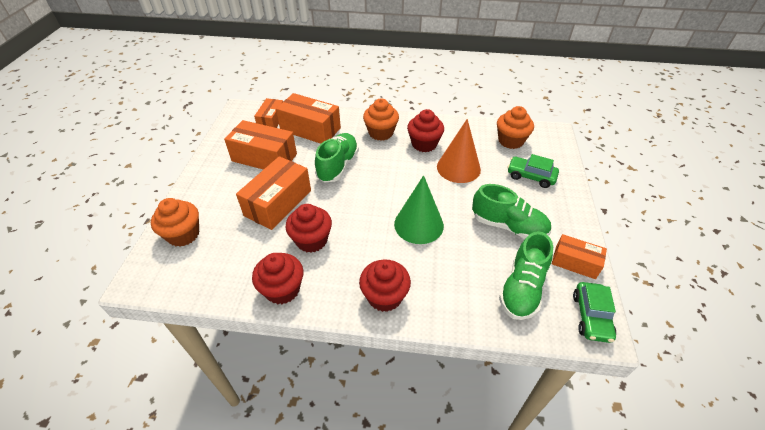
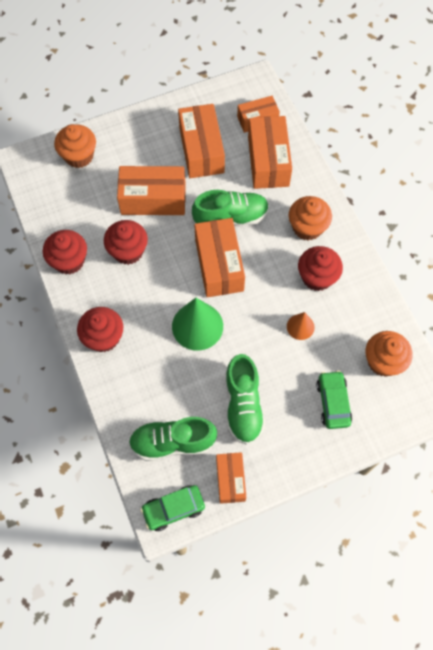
camera: 60 degrees right, 20 degrees up
(373, 189) = (219, 265): none -> orange box
(458, 168) = (300, 327): orange cone -> orange cone, size x0.54

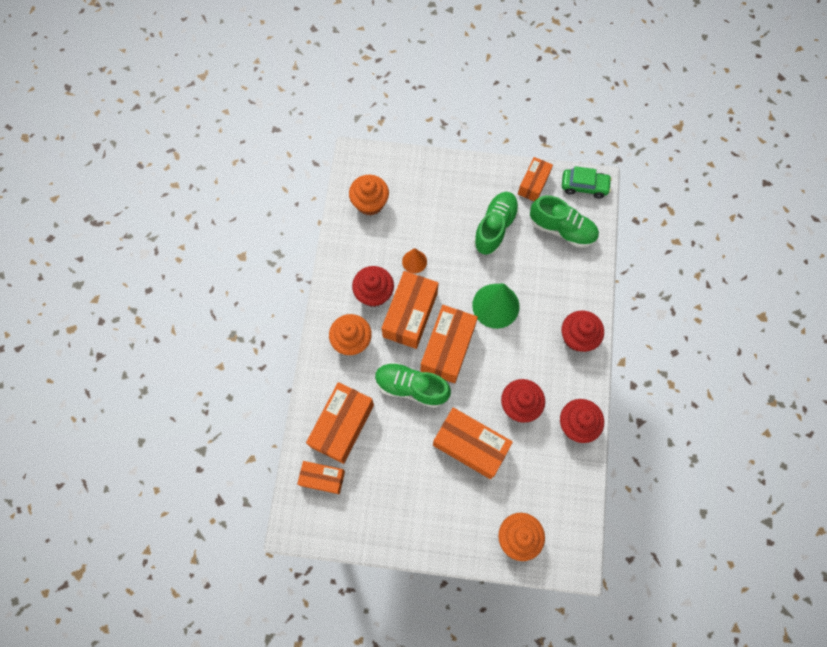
camera: 150 degrees left, 5 degrees up
(201, 150) = (396, 474): orange box -> orange box (410, 315)
(333, 402) = (427, 195): green car -> none

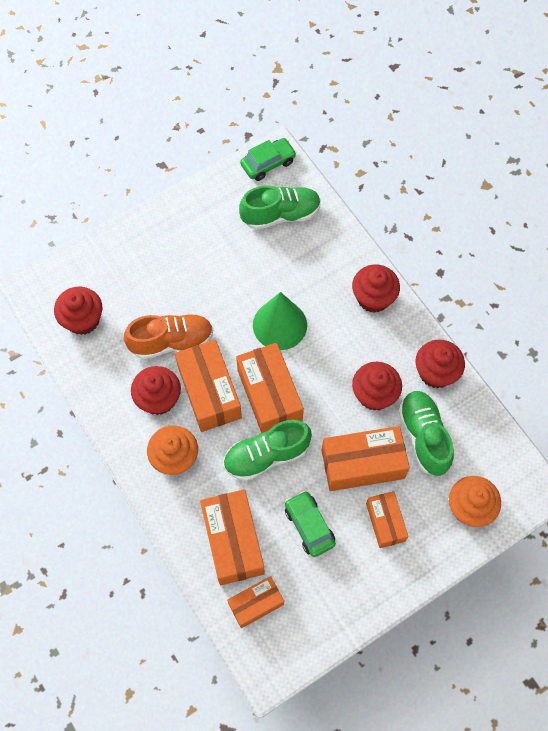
camera: 40 degrees left, 5 degrees down
(370, 203) = (83, 320): orange cupcake -> red cupcake
(399, 457) = (309, 526): none -> green car
(414, 261) = (171, 341): orange cone -> orange shoe
(495, 227) = (220, 256): green shoe -> green shoe (423, 436)
(533, 184) = (221, 193): orange box -> orange box (385, 522)

